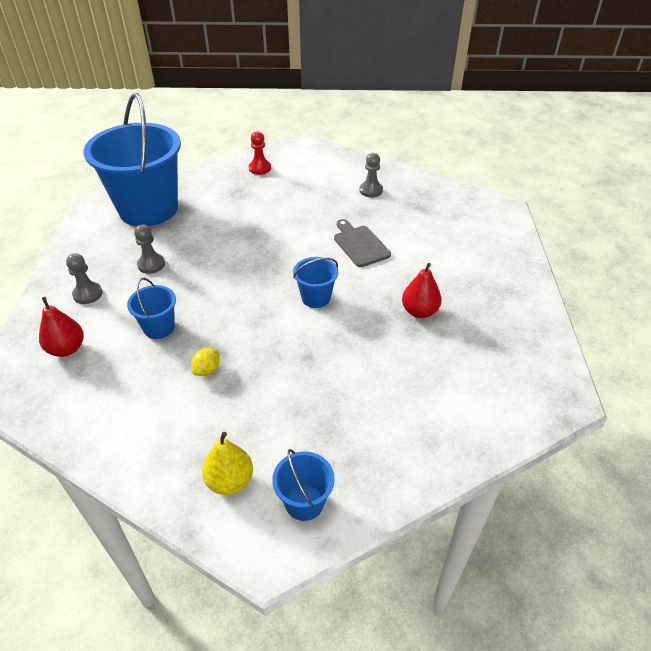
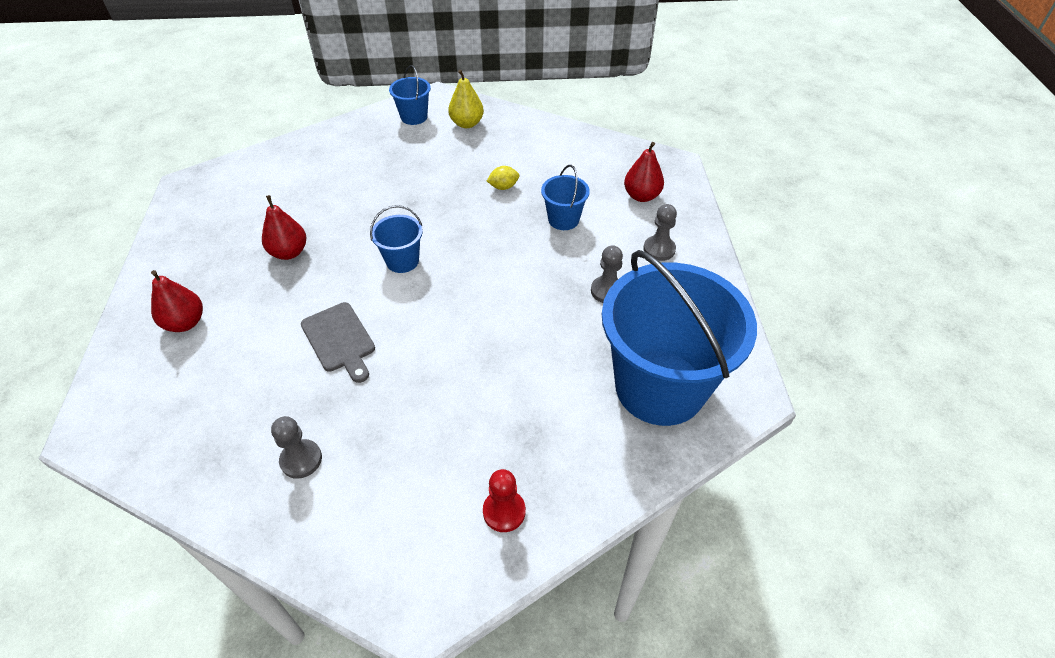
camera: 175 degrees right, 5 degrees up
(207, 370) = (503, 187): yellow lemon -> yellow lemon turned 45 degrees clockwise
(481, 261) = (185, 323): none -> red pear

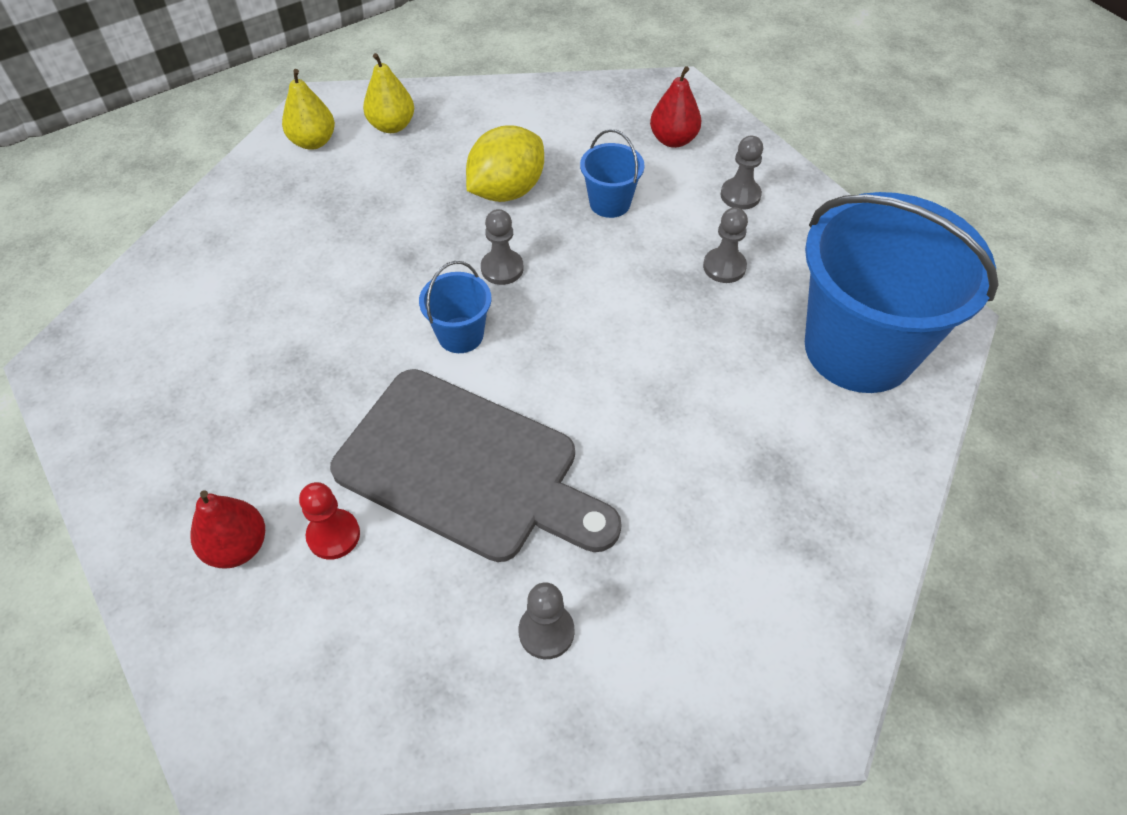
camera: 30 degrees left, 5 degrees up
(289, 252) = (300, 389): red pear -> none
(340, 340) = (467, 467): grey cutting board -> grey cutting board, size x2.02
(414, 117) = (313, 142): blue bucket -> yellow pear
(460, 232) = (502, 268): none -> grey pawn
(503, 187) = (507, 191): yellow lemon -> yellow lemon, size x2.16
(504, 511) = (815, 562): red pawn -> red pawn (333, 535)

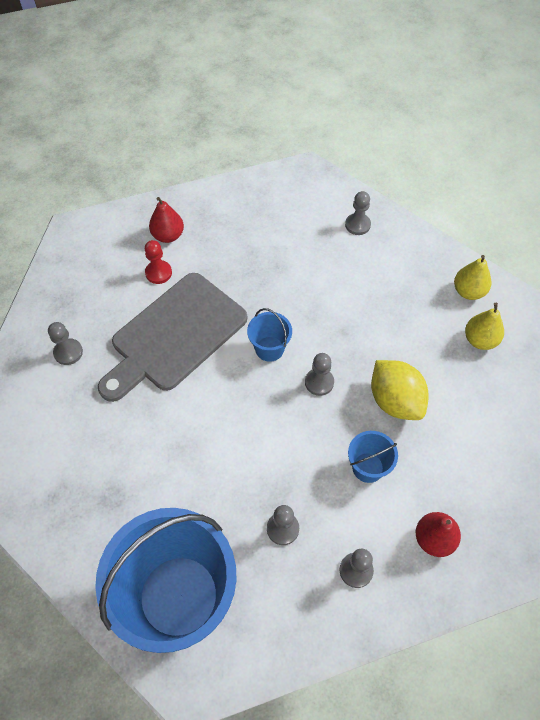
camera: 105 degrees right, 5 degrees up
(194, 272) = (357, 225): none -> grey pawn

